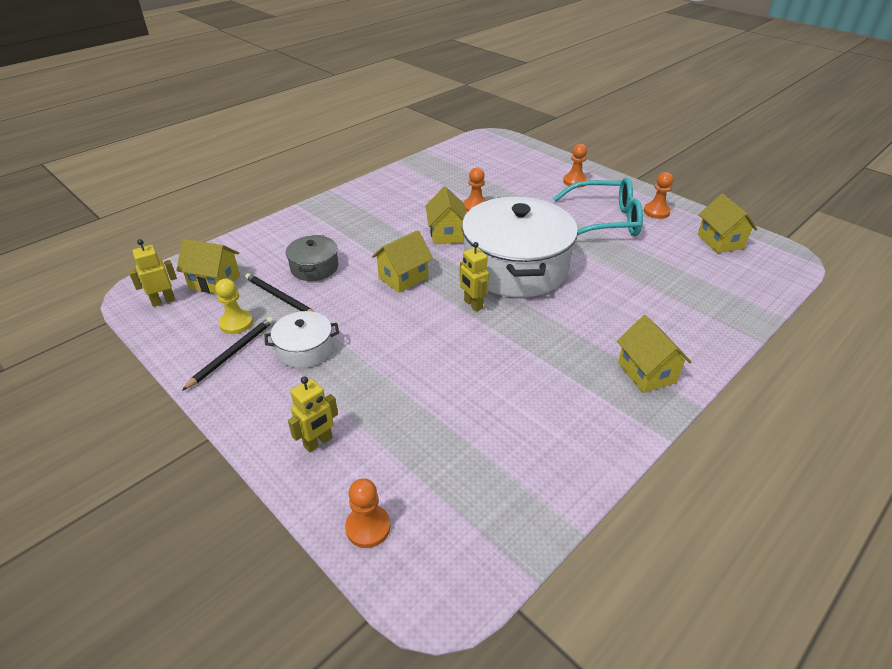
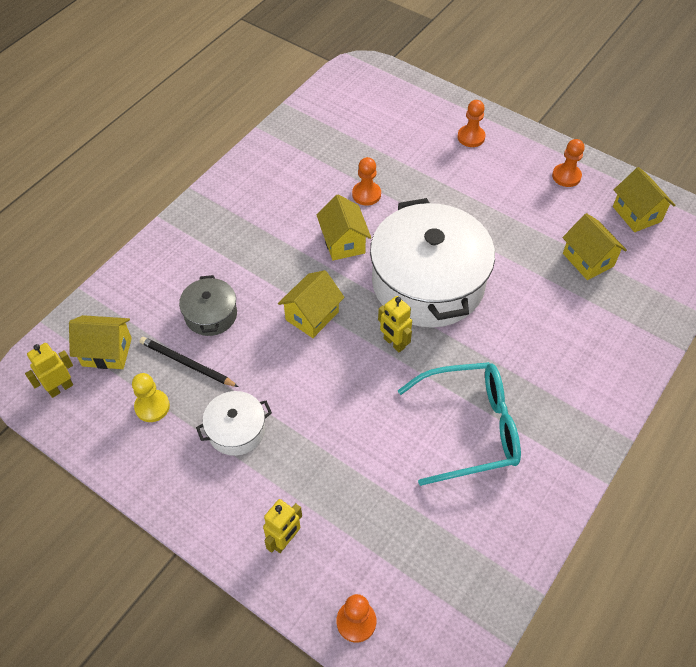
camera: 10 degrees left, 15 degrees up
(232, 353) = (162, 447): black pencil -> none
(605, 221) = (512, 198): turquoise glasses -> turquoise glasses (470, 428)
(646, 372) = (578, 406): yellow house -> yellow house (588, 260)

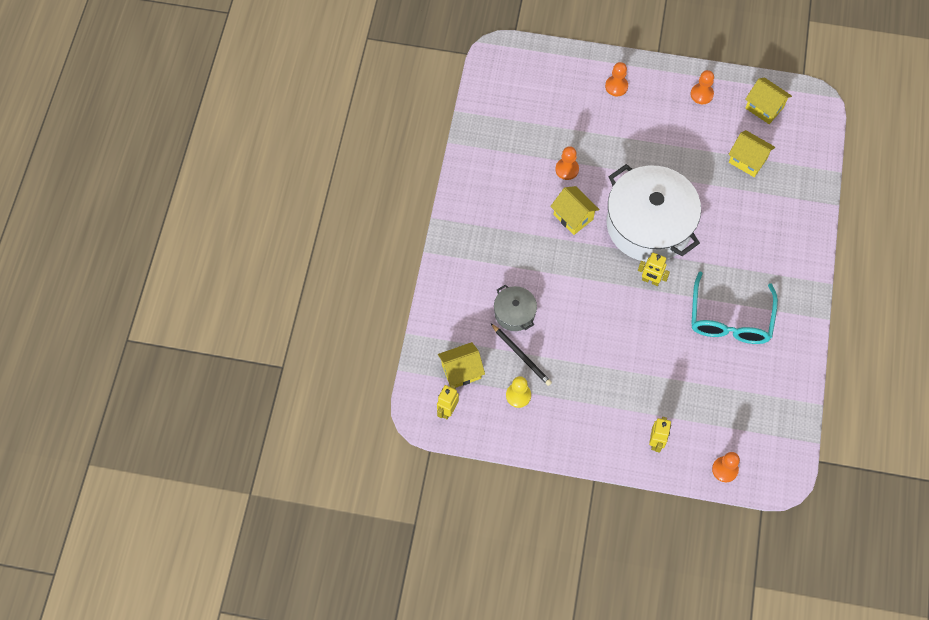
camera: 25 degrees left, 10 degrees up
(187, 363) = (521, 355): black pencil -> black pencil turned 135 degrees counterclockwise
(236, 430) = (583, 386): white pot -> none
(312, 316) = (584, 284): yellow house -> none
(470, 428) = (730, 319): turquoise glasses -> turquoise glasses turned 135 degrees clockwise

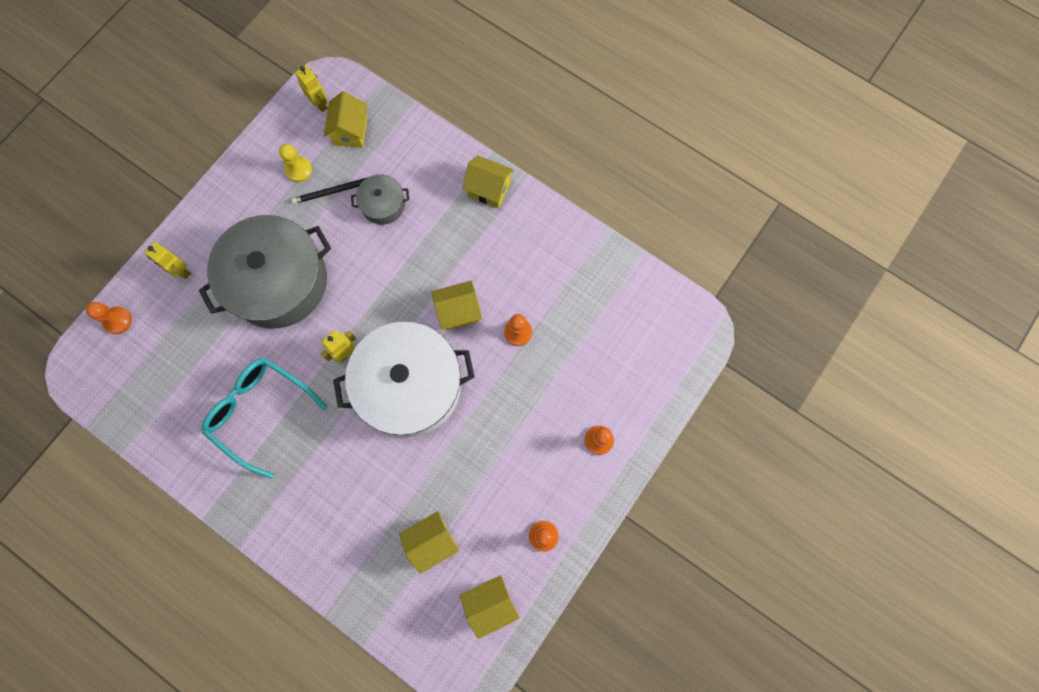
camera: 115 degrees right, 10 degrees up
(459, 240) = (489, 189): none -> yellow house
(622, 360) = (278, 281): none -> grey pot

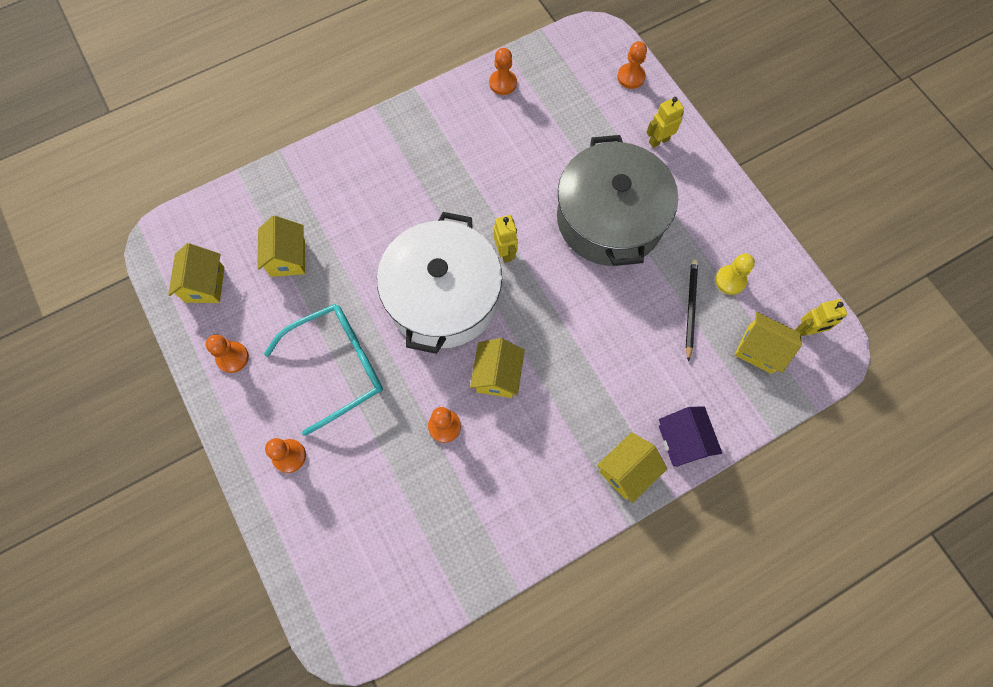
camera: 115 degrees right, 5 degrees down
(166, 435) = (503, 83): none -> orange pawn
(260, 412) = (485, 161): turquoise glasses -> turquoise glasses (338, 366)
(383, 204) = (654, 349): grey pot -> none
(448, 159) = (683, 441): none -> purple house

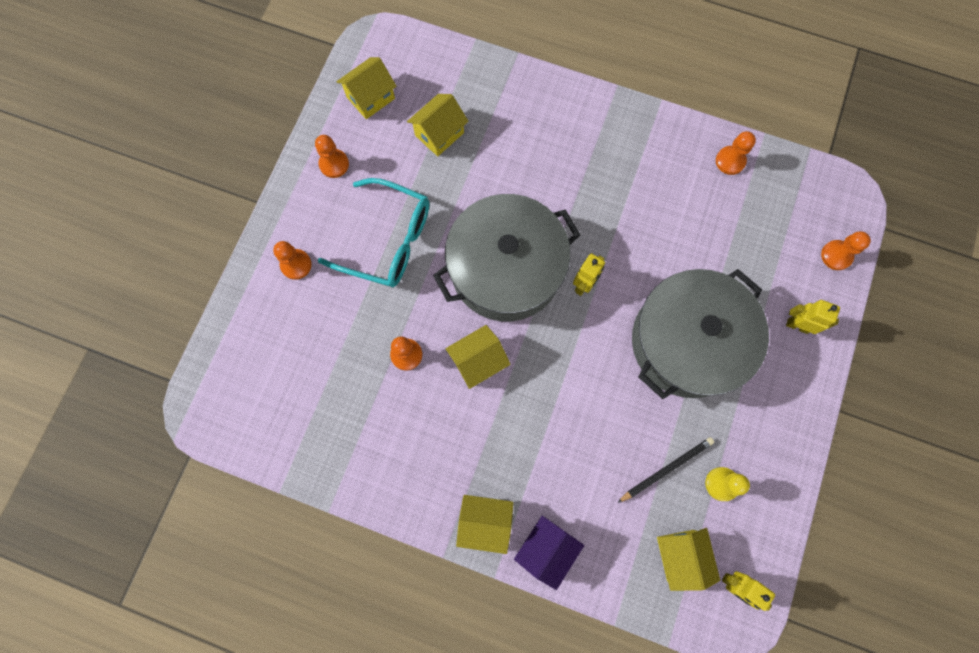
camera: 50 degrees right, 5 degrees up
(443, 297) = (506, 269): white pot -> grey pot

